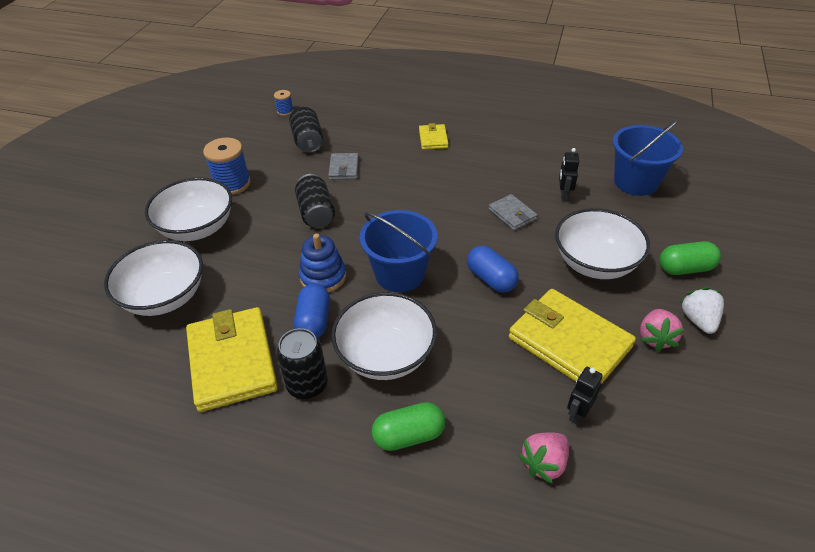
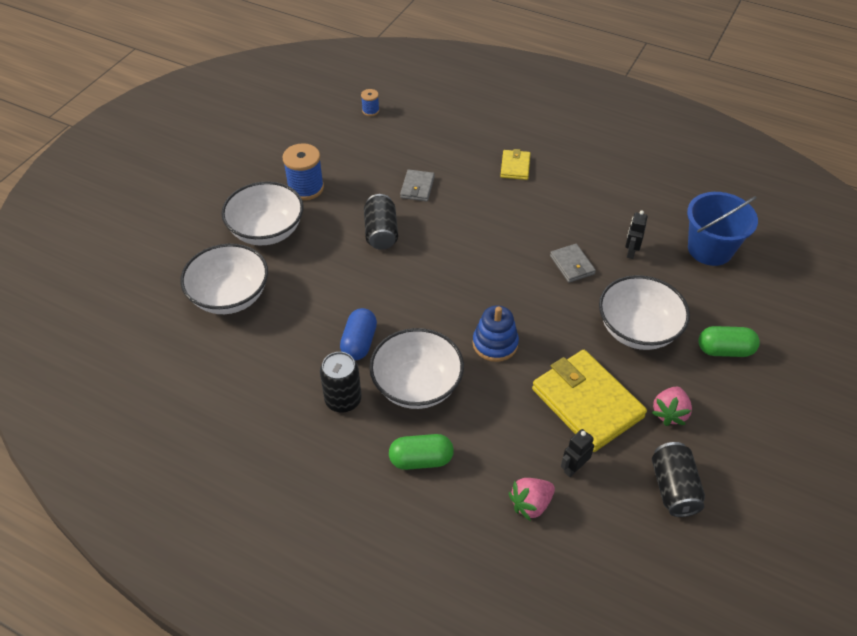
camera: 10 degrees right, 5 degrees up
(232, 361) = (281, 367): yellow wallet -> none
(308, 141) = (387, 150): black can -> black can (673, 488)
(323, 277) = (375, 300): blue stacking toy -> blue stacking toy (495, 343)
(400, 274) = (447, 309): blue bucket -> none
(491, 279) = (532, 329): blue capsule -> none
(698, 320) = (717, 403): white strawberry -> none

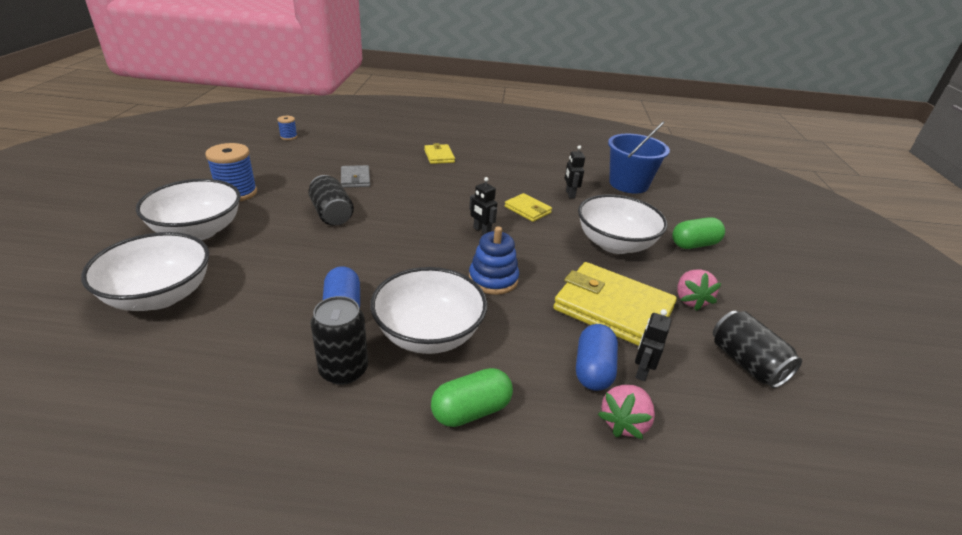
camera: 25 degrees left, 15 degrees down
(511, 283) = (481, 231): none -> black robot
(533, 454) = (593, 369): none -> blue capsule
(572, 265) = (527, 210): grey wallet -> yellow wallet

